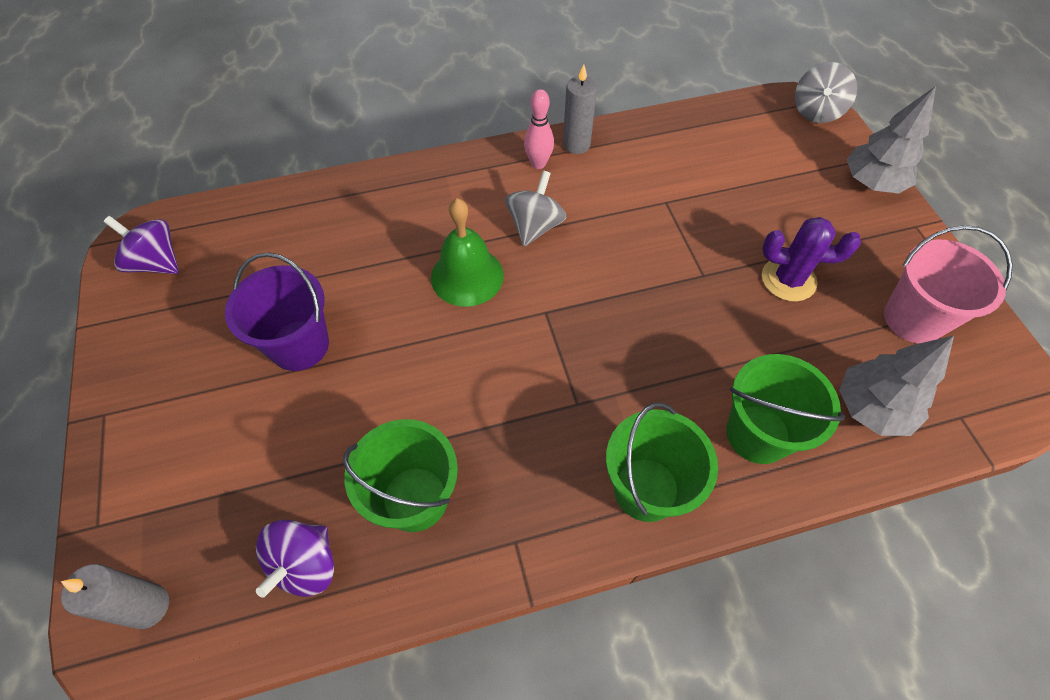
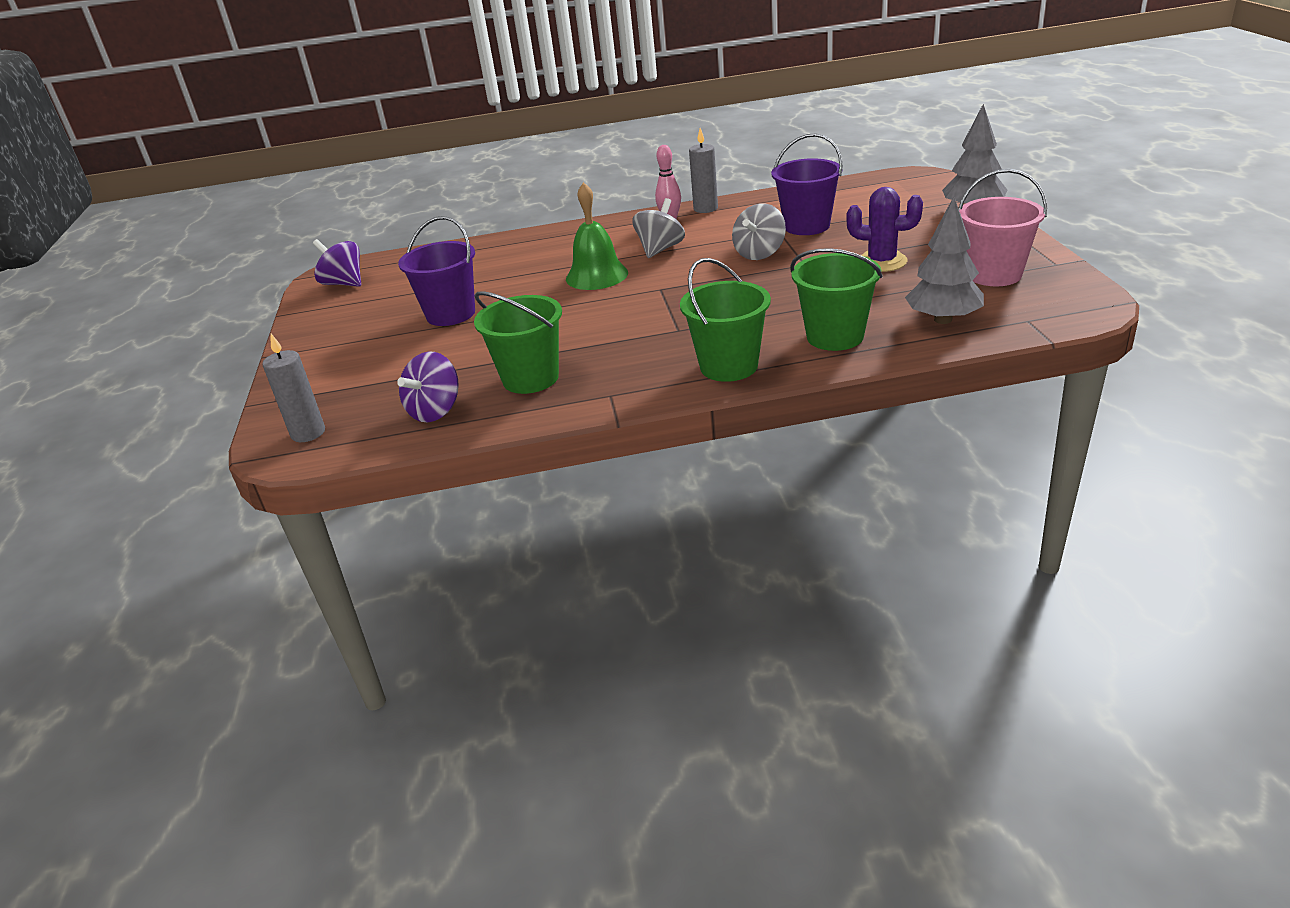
camera: 10 degrees right, 25 degrees down
(695, 195) = (807, 226): none -> purple bucket
(816, 111) = (928, 178): grey spinning top -> grey spinning top (759, 253)

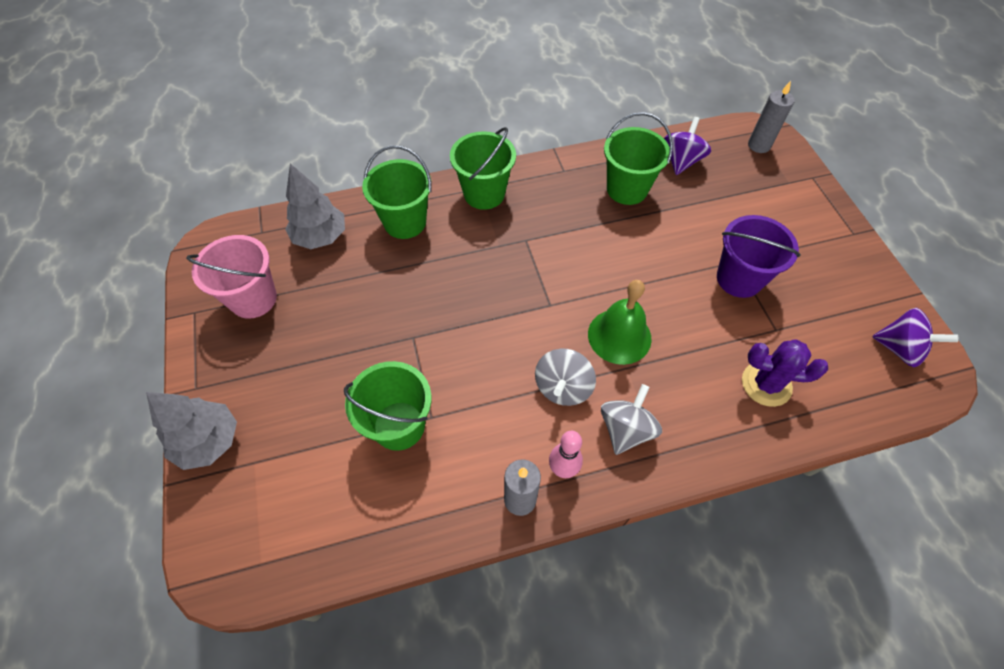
camera: 170 degrees right, 25 degrees up
(759, 253) = (455, 364): grey spinning top -> grey spinning top (625, 429)
(807, 226) = (399, 425): purple bucket -> green bucket
(882, 262) = (340, 333): purple cactus -> purple cactus (766, 384)

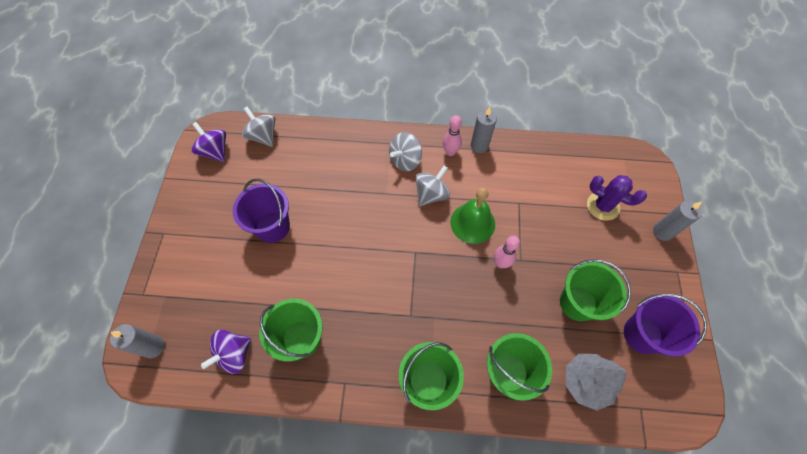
camera: 160 degrees left, 5 degrees up
(209, 441) = (662, 232): grey tree -> grey candle
(253, 299) = (642, 334): pink bucket -> purple bucket
(399, 425) = (540, 204): green bucket -> green bucket (578, 303)
(438, 325) = (500, 263): none -> pink bowling pin
(619, 336) = (379, 214): green bell -> green bell (472, 223)
(766, 384) = (309, 158): purple cactus -> purple cactus (603, 206)
(857, 395) = (263, 136): none -> grey spinning top

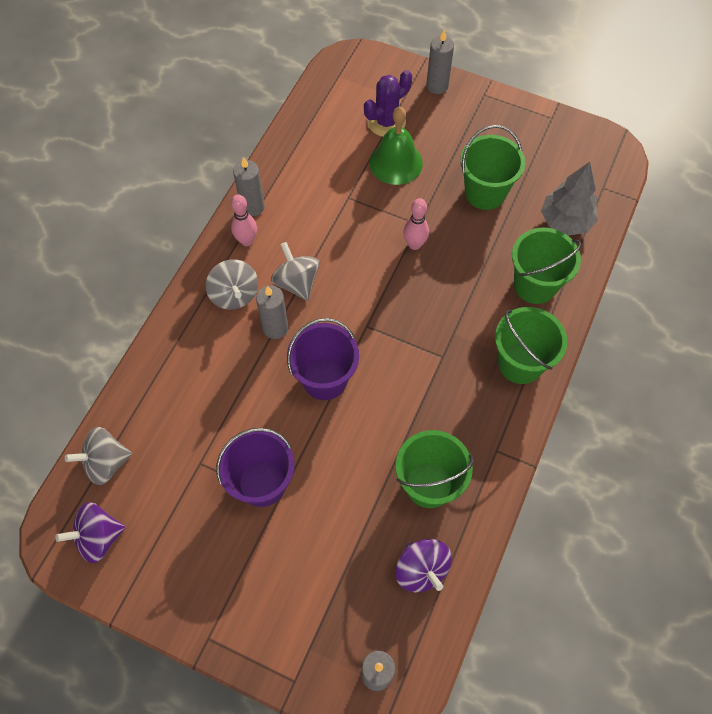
camera: 70 degrees left, 0 degrees up
(390, 194) = (275, 328): none -> grey candle
(472, 223) = (353, 253): green bell -> green bell (396, 162)
(642, 334) = (535, 153): purple bucket -> purple bucket (325, 379)

